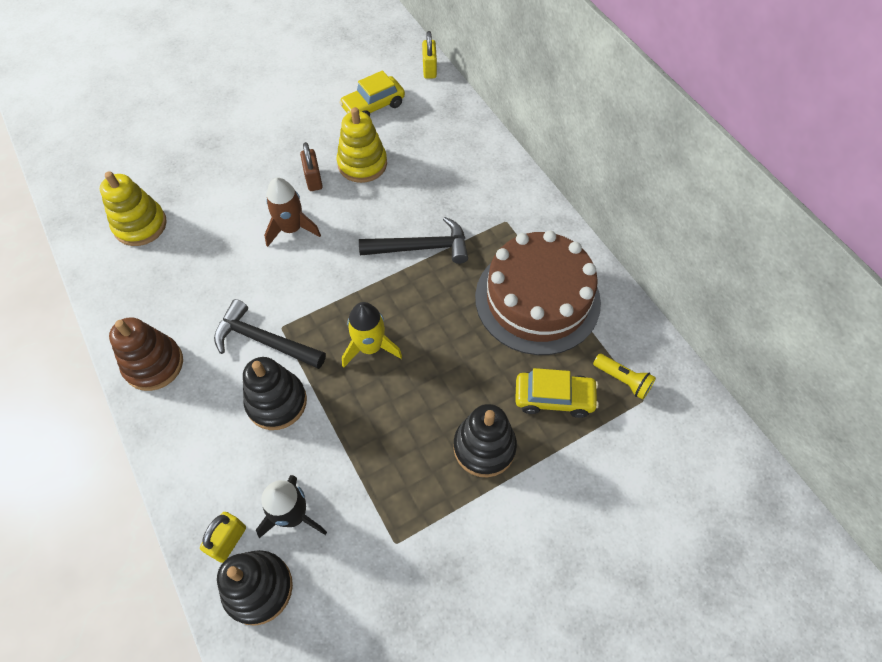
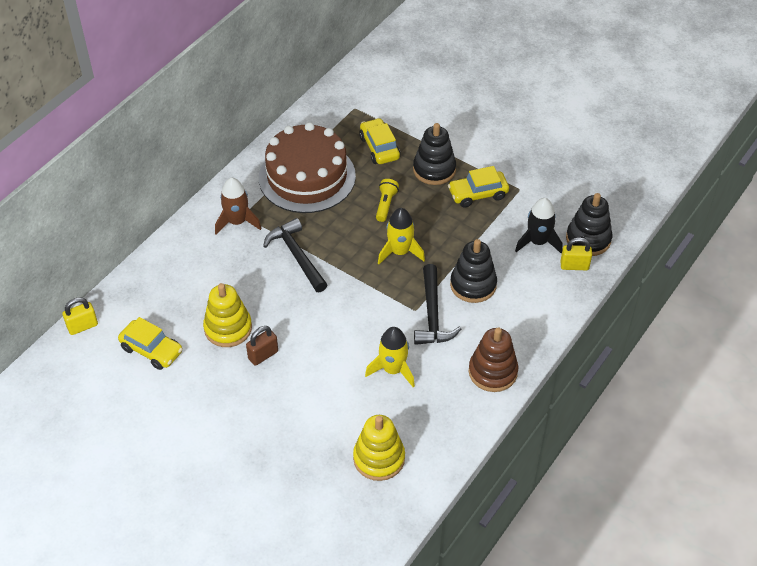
camera: 115 degrees left, 10 degrees down
(223, 275) = (393, 370): none -> yellow rocket
(291, 228) = (323, 346): brown rocket -> brown rocket (237, 222)
(414, 481) = (478, 194): none -> yellow car
(623, 380) = (346, 120): yellow flashlight -> yellow flashlight (385, 205)

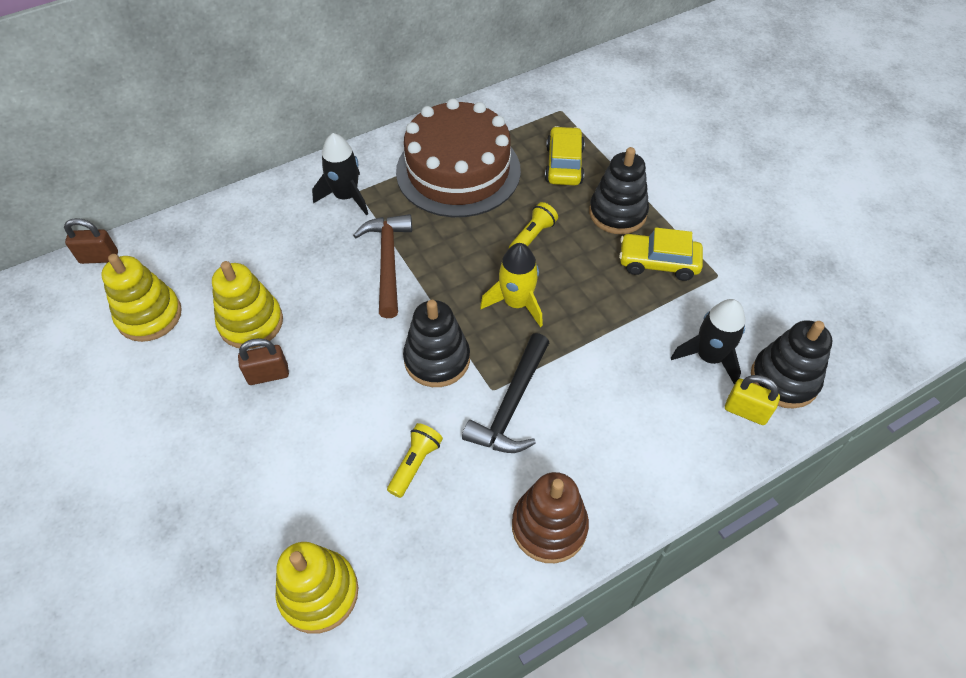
camera: 25 degrees right, 5 degrees up
(82, 326) = (99, 257): yellow padlock -> brown padlock
(152, 350) = (149, 316): yellow car -> yellow stacking toy
(237, 222) = (346, 196): brown rocket -> black rocket
(297, 256) = (388, 262): black hammer -> brown hammer
(393, 370) = (415, 464): yellow rocket -> yellow flashlight
(473, 285) = (588, 384): black stacking toy -> black stacking toy (437, 359)

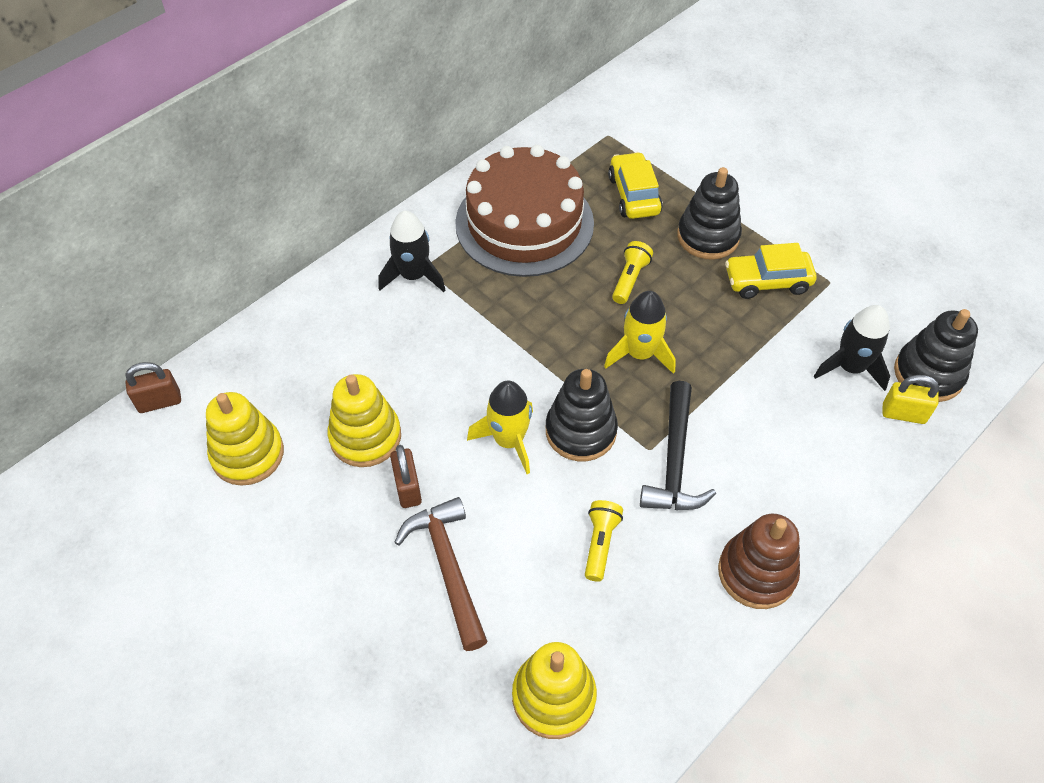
camera: 15 degrees left, 0 degrees up
(268, 375) = (408, 488): brown padlock -> brown padlock turned 75 degrees counterclockwise
(371, 353) = (509, 440): none -> yellow rocket
(388, 262) = (488, 338): brown hammer -> brown hammer (448, 567)

